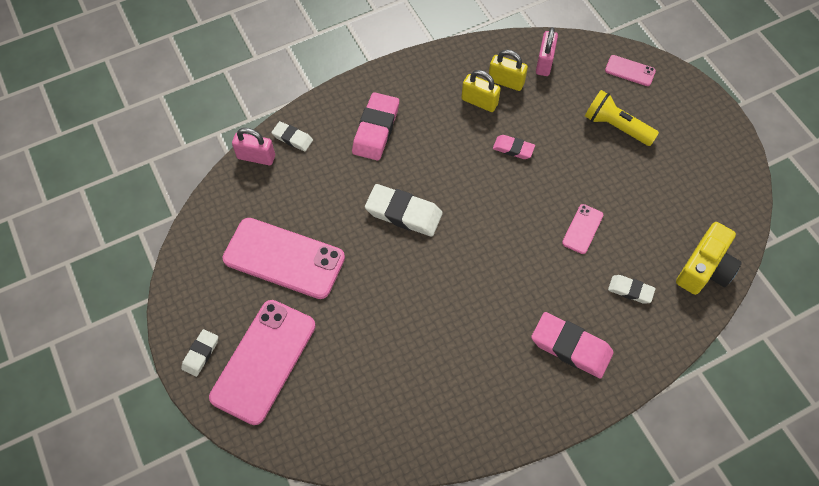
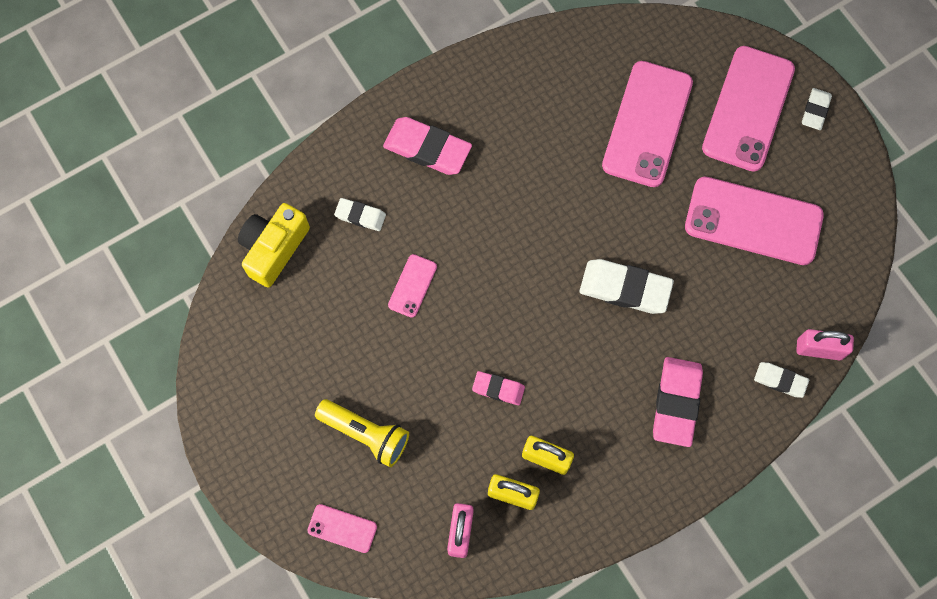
camera: 175 degrees right, 10 degrees up
(362, 354) = (647, 124): none -> pink phone

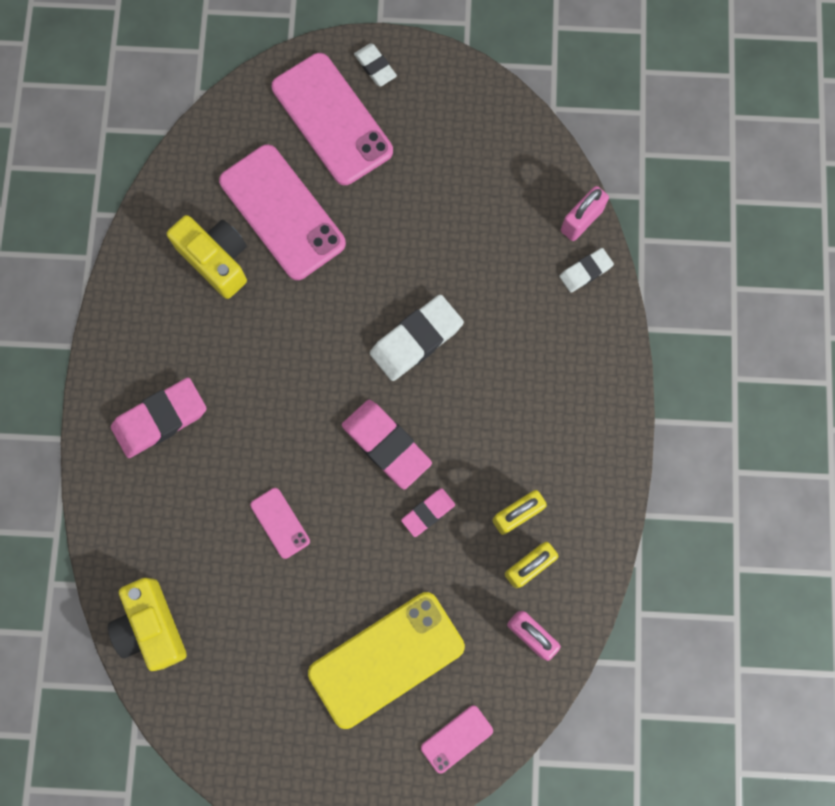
camera: 55 degrees left, 5 degrees up
(360, 216) = (179, 524): white eraser -> none
(365, 434) = (386, 659): yellow flashlight -> yellow phone
(574, 103) = (216, 260): none -> yellow camera
(676, 403) = (545, 370): pink eraser -> pink eraser (386, 445)
(753, 221) = (434, 190): pink phone -> none

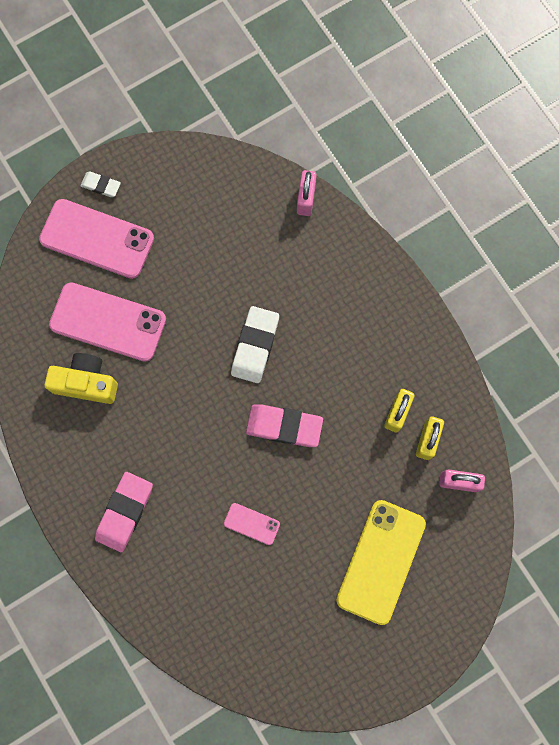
camera: 35 degrees left, 0 degrees up
(151, 626) = (216, 649): yellow camera -> none
(428, 512) = (341, 451): pink eraser -> none
(456, 738) = (459, 579): pink phone -> none
(585, 271) = (331, 230): white eraser -> none

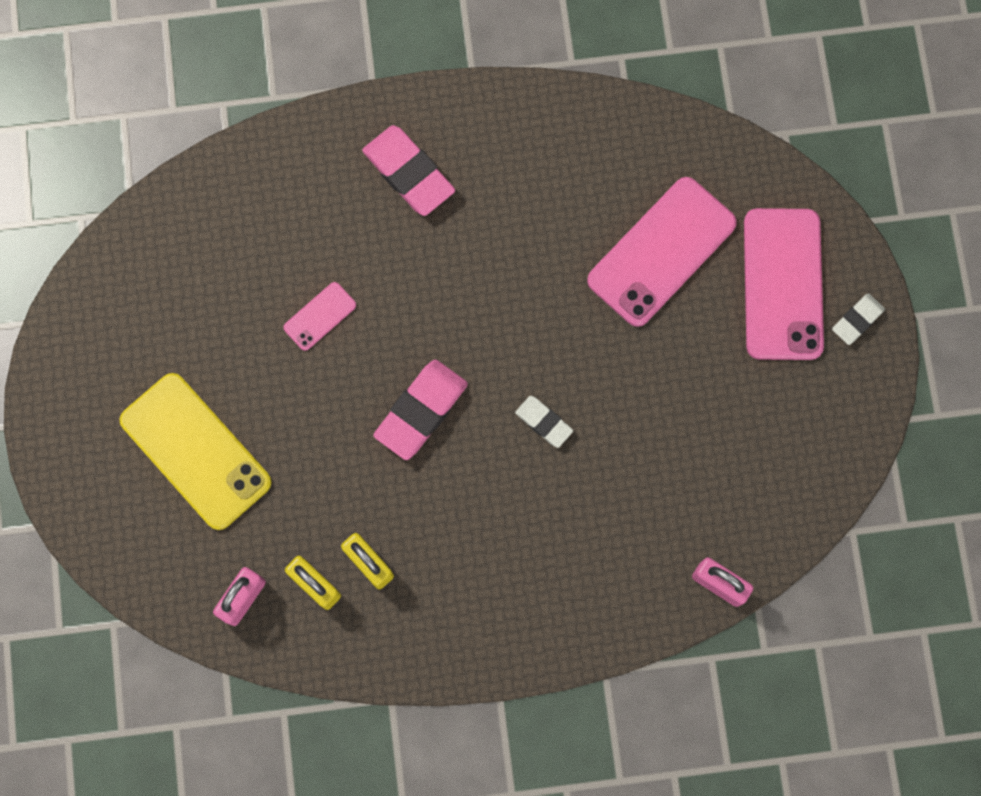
camera: 115 degrees right, 0 degrees up
(86, 382) = (593, 193): yellow camera -> none
(97, 239) = (782, 284): pink phone -> pink phone turned 45 degrees counterclockwise
(255, 346) = (543, 422): white eraser -> white eraser, size x0.56

